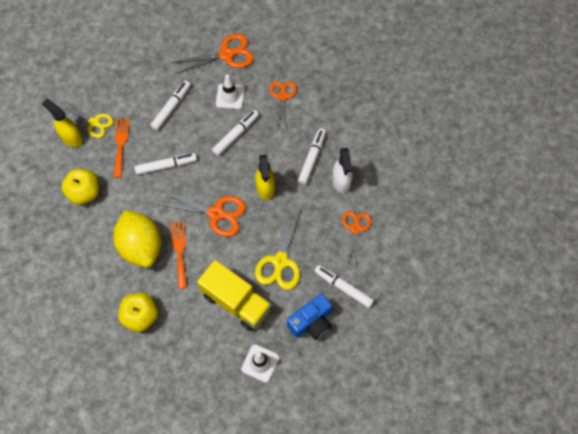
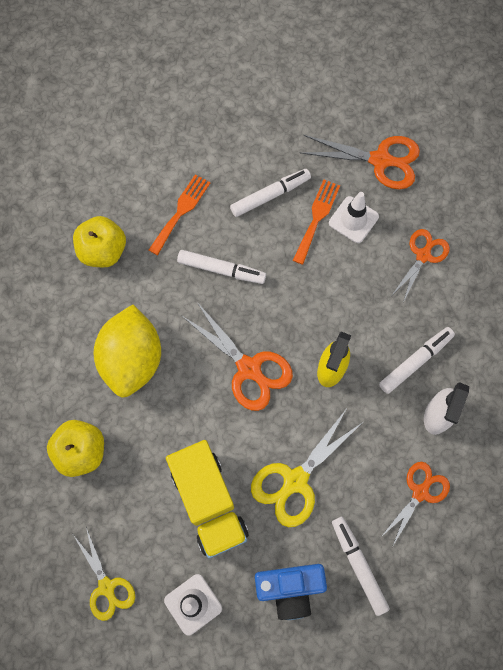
camera: 30 degrees right, 5 degrees up
(71, 137) = (126, 171): yellow spray bottle -> none
(94, 122) = (165, 165): yellow scissors -> yellow scissors (107, 587)
(179, 251) = (175, 393): orange fork -> orange fork (317, 218)
(235, 135) = (332, 275): white marker -> none

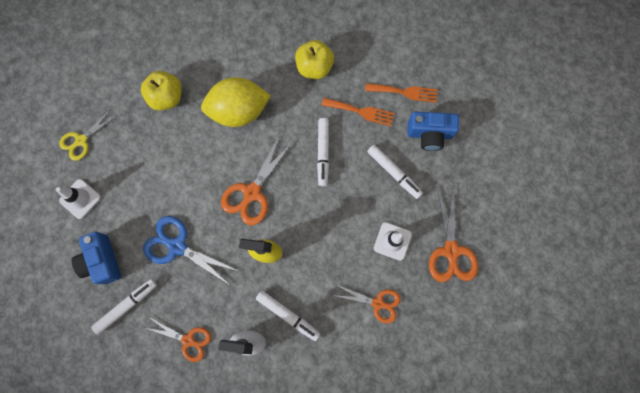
camera: 75 degrees right, 5 degrees up
(209, 502) = (150, 191): yellow truck -> none
(234, 143) = (429, 134): none -> blue camera
(295, 481) = (177, 246): yellow scissors -> blue scissors
(317, 218) = (385, 212): orange fork -> orange fork (405, 92)

